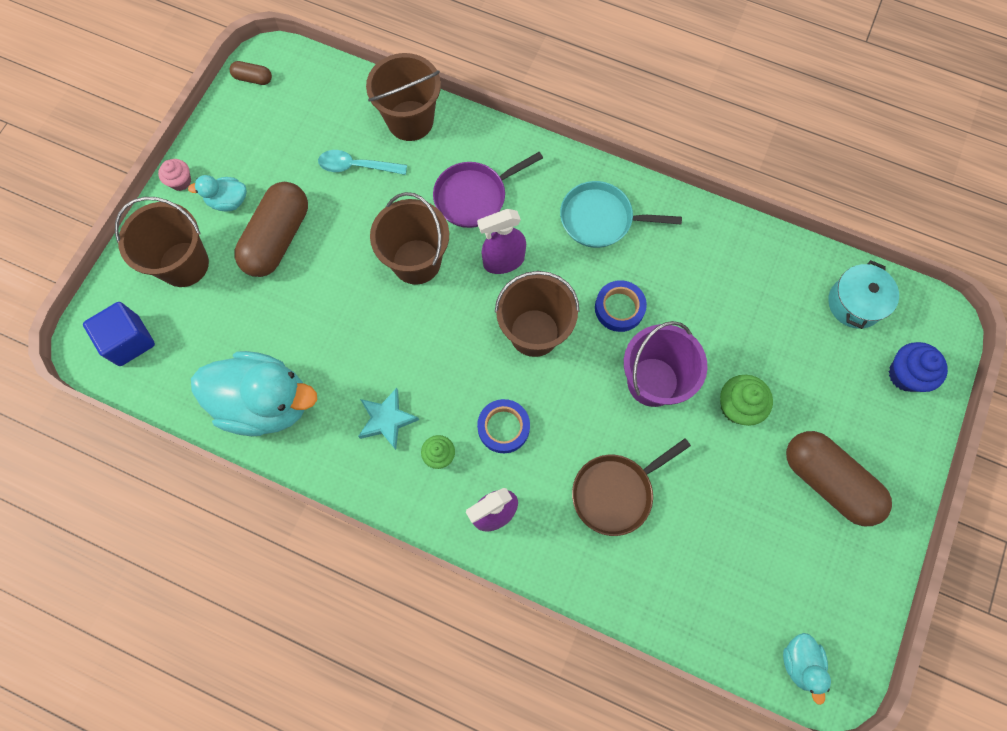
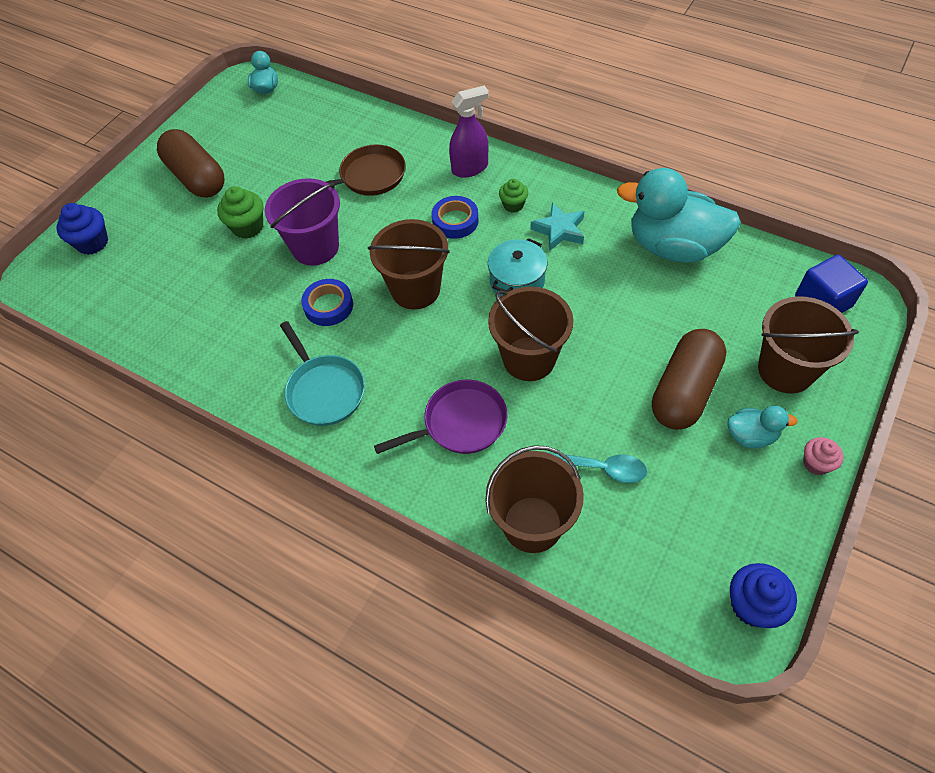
camera: 170 degrees left, 15 degrees down
(253, 78) = (753, 605): brown capsule -> blue cupcake
(503, 261) = (436, 354): purple spray bottle -> none
(601, 219) = (324, 390): turquoise pan -> turquoise pan turned 45 degrees clockwise
(855, 303) = (104, 299): turquoise pot -> turquoise pot (517, 281)

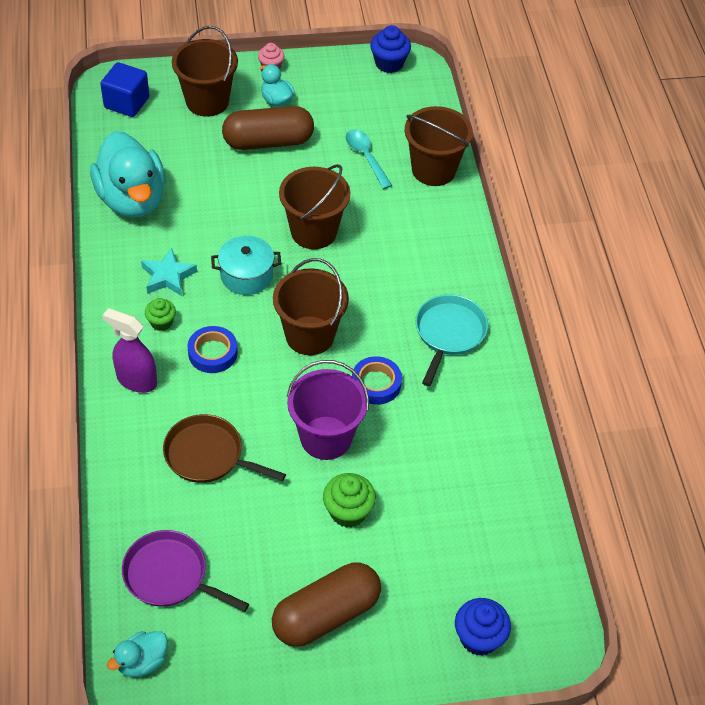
camera: 135 degrees left, 5 degrees down
(197, 177) = (326, 615): brown capsule -> brown capsule turned 45 degrees clockwise
(460, 423) = (400, 241): purple pan -> purple pan (170, 575)

